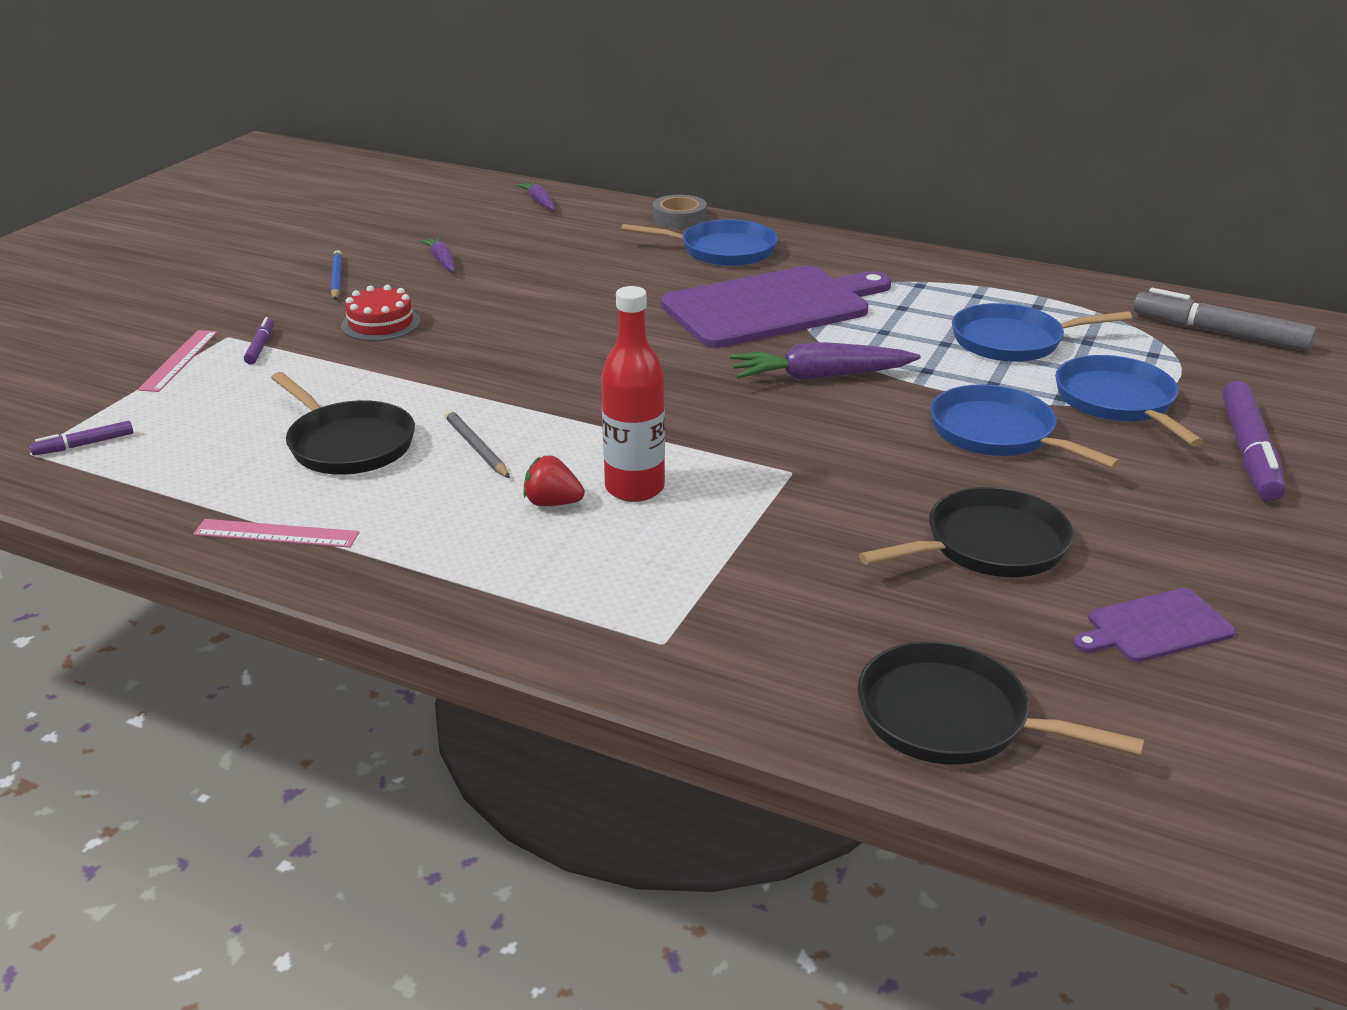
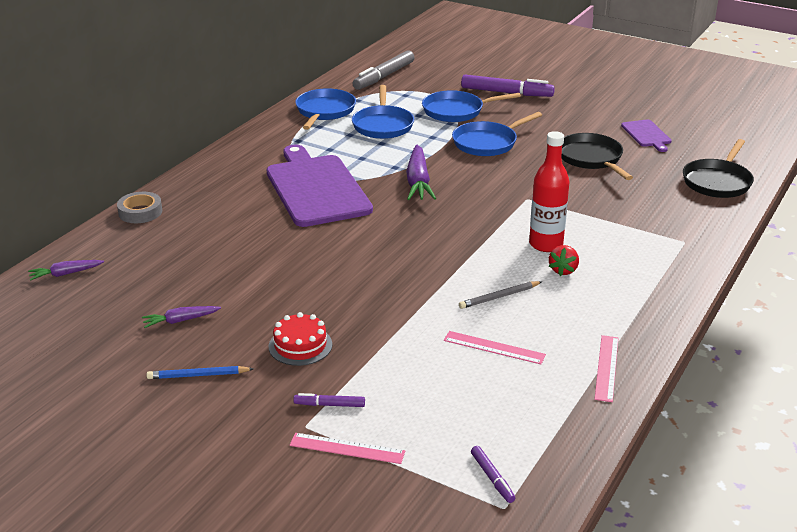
camera: 85 degrees left, 0 degrees up
(348, 444) = (494, 347): black pan -> pink ruler
(723, 250) = (214, 199): blue pan -> blue pan (324, 111)

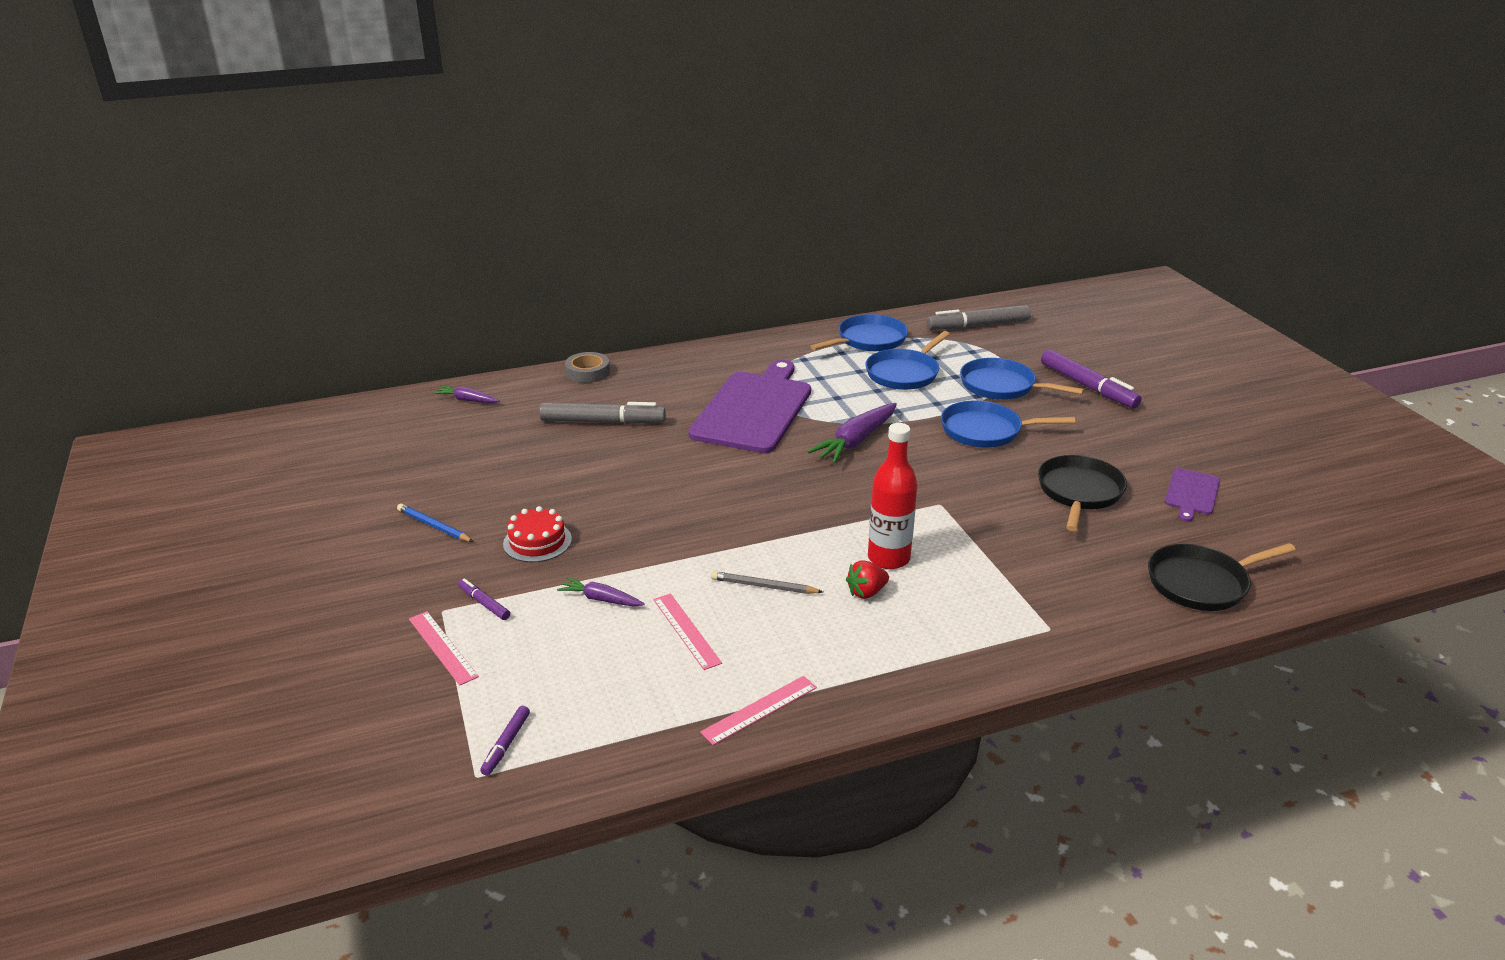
camera: 40 degrees right, 0 degrees up
(180, 320) = (486, 475): purple carrot -> purple carrot (601, 599)
(213, 242) = (603, 422): none -> grey marker

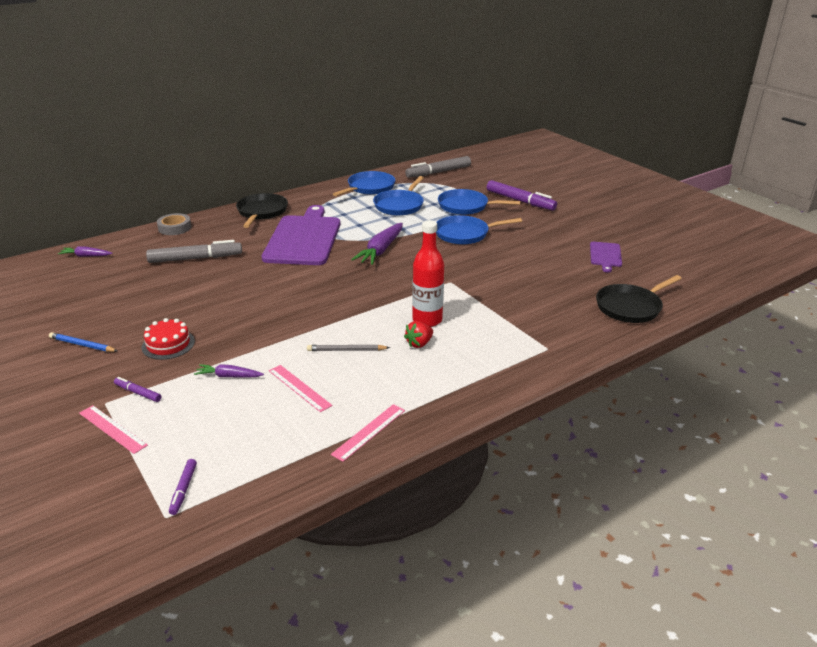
camera: 15 degrees left, 0 degrees up
(1079, 492) = (536, 263): black pan -> black pan (261, 212)

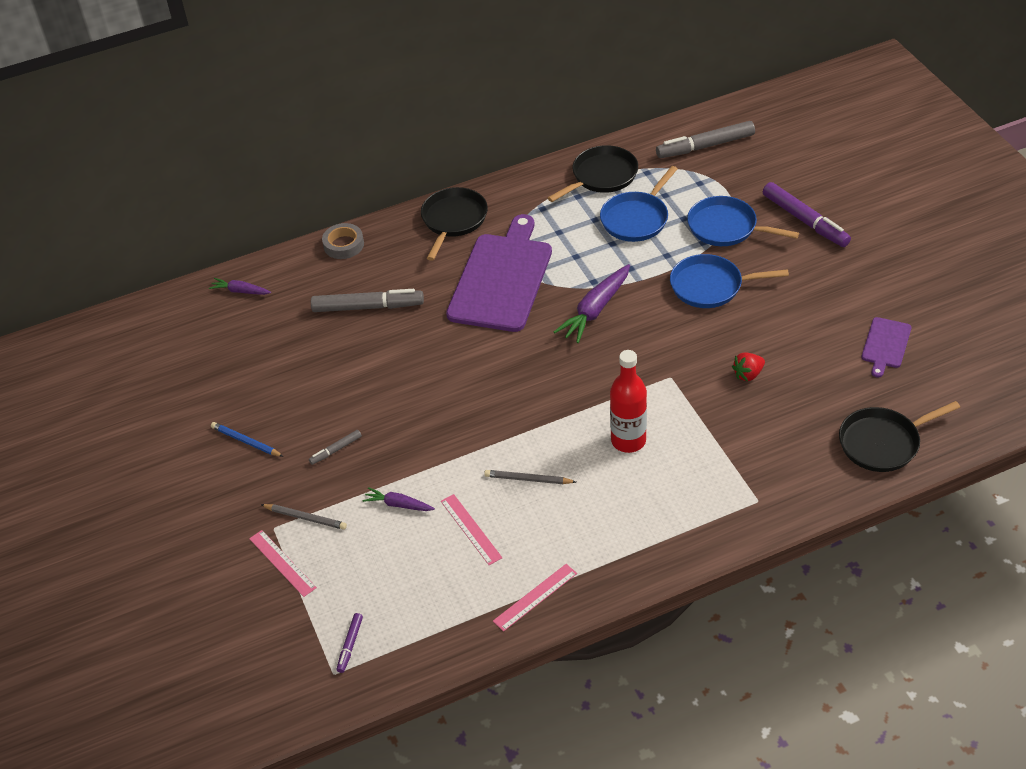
camera: 15 degrees right, 15 degrees up
(138, 393) = (305, 518): purple marker -> grey pencil
(168, 344) = (336, 450): red cake -> grey marker
(369, 188) = (602, 176): blue pan -> black pan
(419, 344) = (611, 478): red strawberry -> red strawberry (748, 374)

